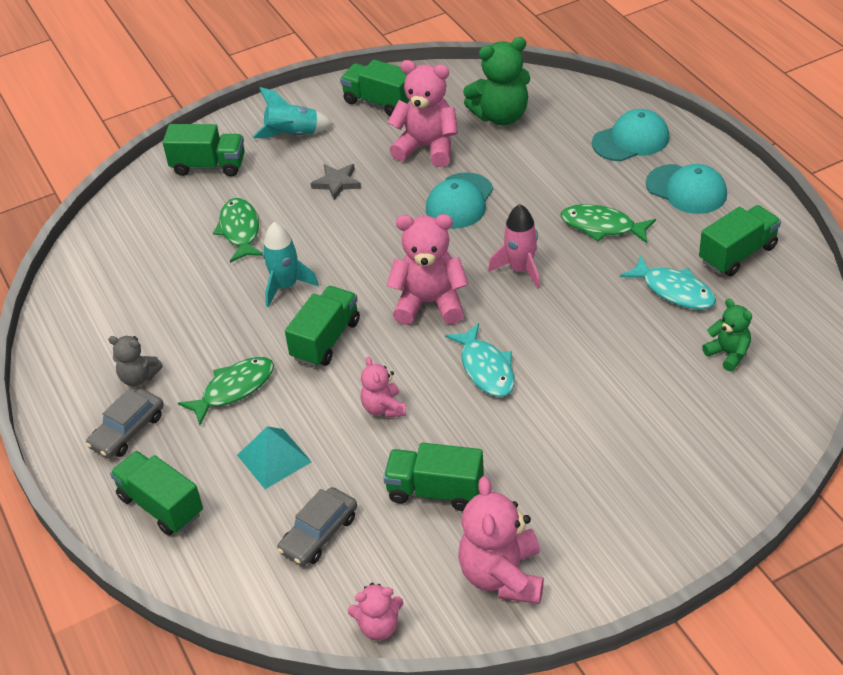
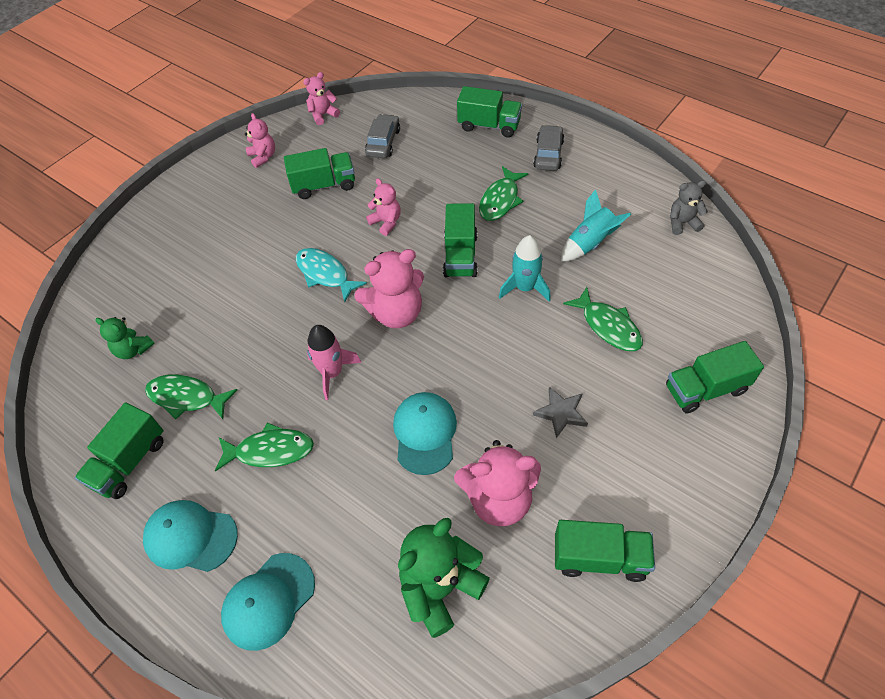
camera: 155 degrees right, 10 degrees up
(138, 377) = (574, 186): grey teddy bear -> grey teddy bear (682, 223)
(274, 458) = (439, 170): turquoise pyramid -> none
(293, 135) = (657, 464): turquoise rocket -> turquoise rocket (590, 243)
(502, 576) = (263, 157): pink teddy bear -> pink teddy bear, size x0.57
(674, 291) = (186, 397): turquoise fish -> green fish

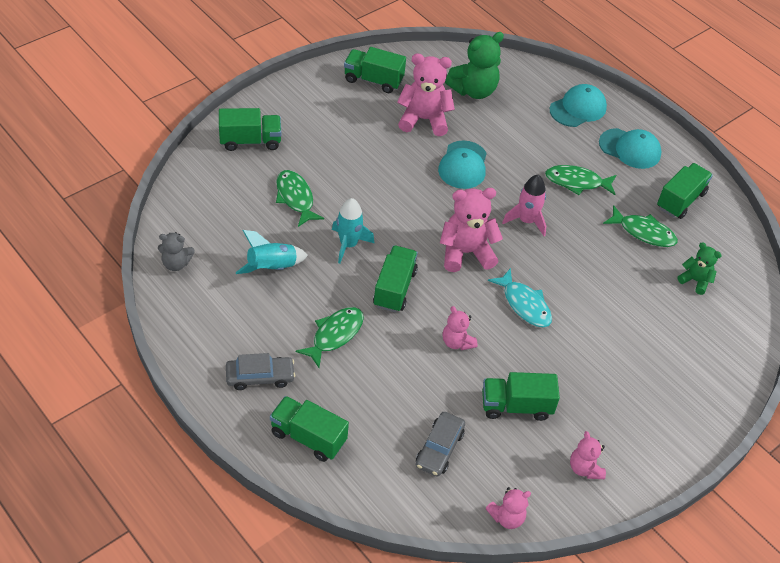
camera: 175 degrees left, 5 degrees down
(548, 154) = (260, 377): grey car -> grey car turned 120 degrees counterclockwise
(561, 413) = (361, 153): grey star -> none

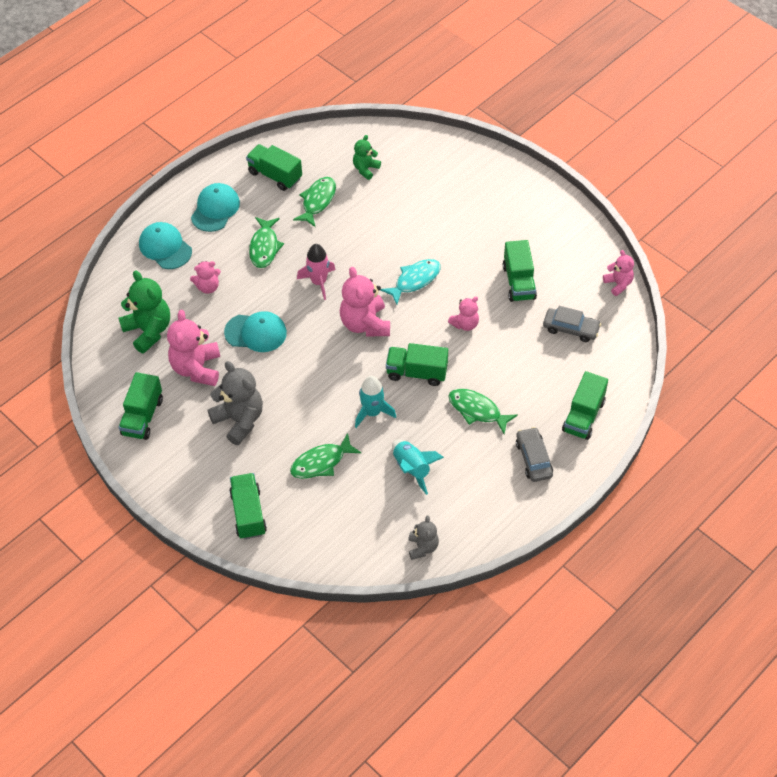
camera: 90 degrees left, 5 degrees up
(357, 144) = (239, 420): none -> grey teddy bear
(585, 468) = (564, 239): pink teddy bear -> pink teddy bear (208, 287)

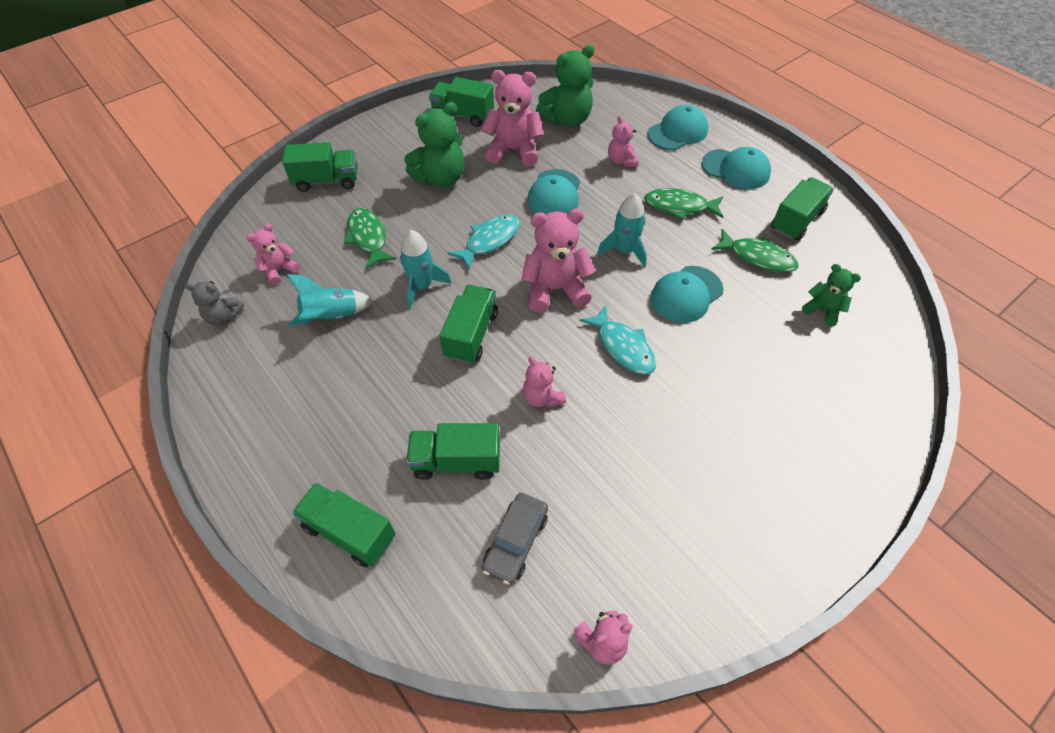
camera: 95 degrees right, 0 degrees up
(239, 420) = (441, 178): grey teddy bear -> green teddy bear
(316, 373) = (489, 241): none -> turquoise fish
(319, 282) = (624, 250): pink rocket -> turquoise rocket
(360, 244) = (686, 294): none -> turquoise cap
(366, 521) = (279, 270): none -> pink teddy bear
(477, 410) = (396, 394): green fish -> none
(519, 282) = (614, 478): green truck -> green truck (456, 461)
(533, 459) = (300, 452): grey car -> none

